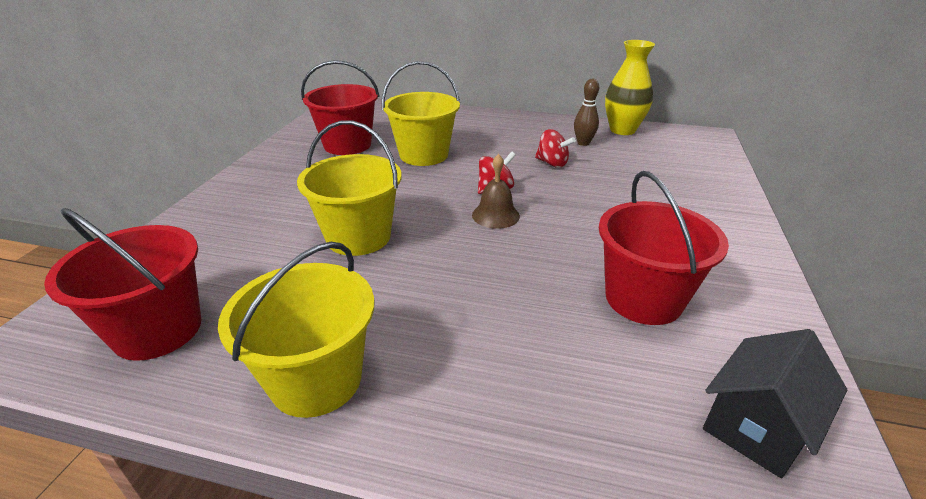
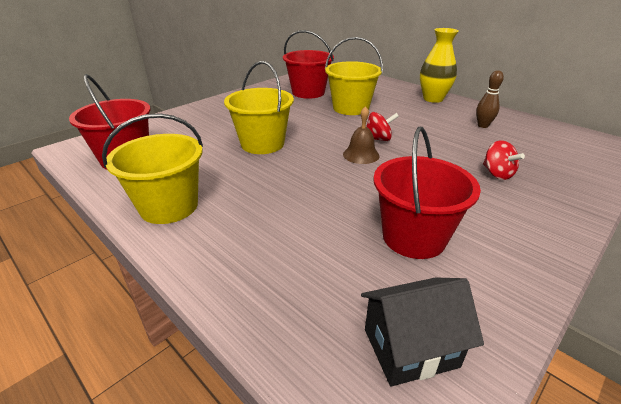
camera: 30 degrees right, 0 degrees up
(552, 163) = (440, 133): red spinning top -> red spinning top (497, 174)
(622, 130) = (530, 124): yellow vase -> yellow vase (433, 99)

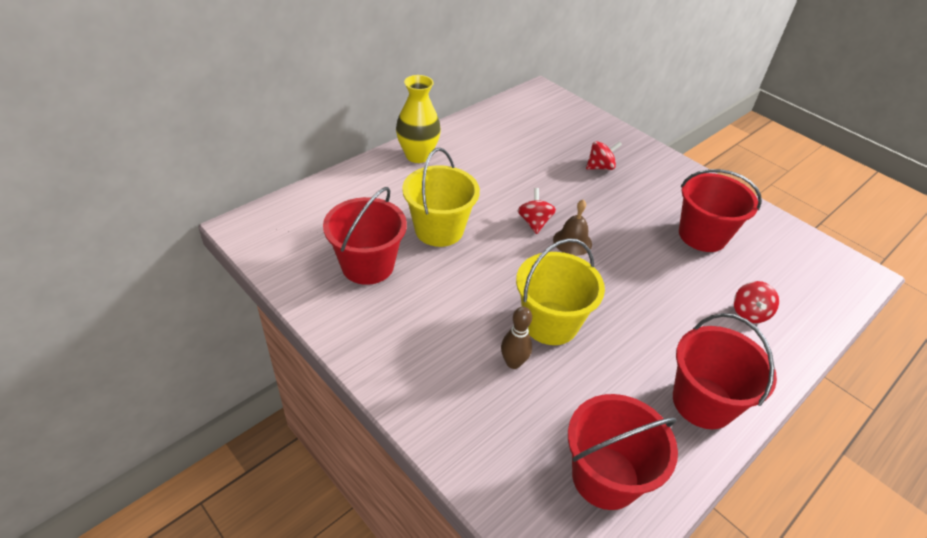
camera: 90 degrees left, 10 degrees up
(169, 206) = (703, 402): yellow bucket -> red bucket
(281, 257) = (749, 313): none -> red spinning top
(410, 347) = (803, 259): black house -> none
(483, 125) = (500, 144): brown bowling pin -> brown bowling pin (513, 362)

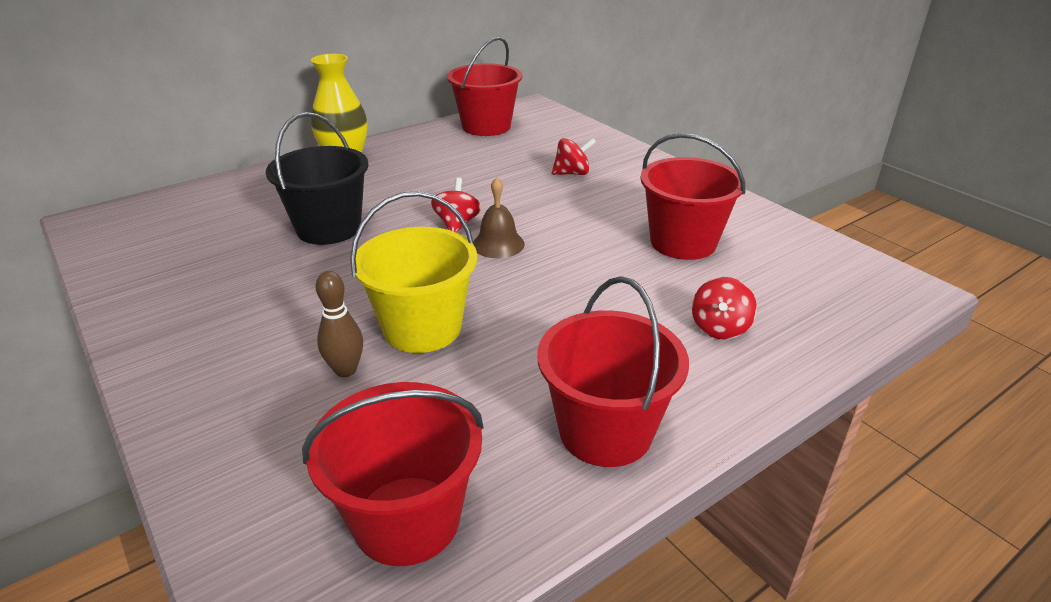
camera: 10 degrees right, 10 degrees down
(367, 265) = (215, 260): red bucket -> red bucket (486, 126)
(439, 230) = (329, 228): yellow bucket -> black bucket

